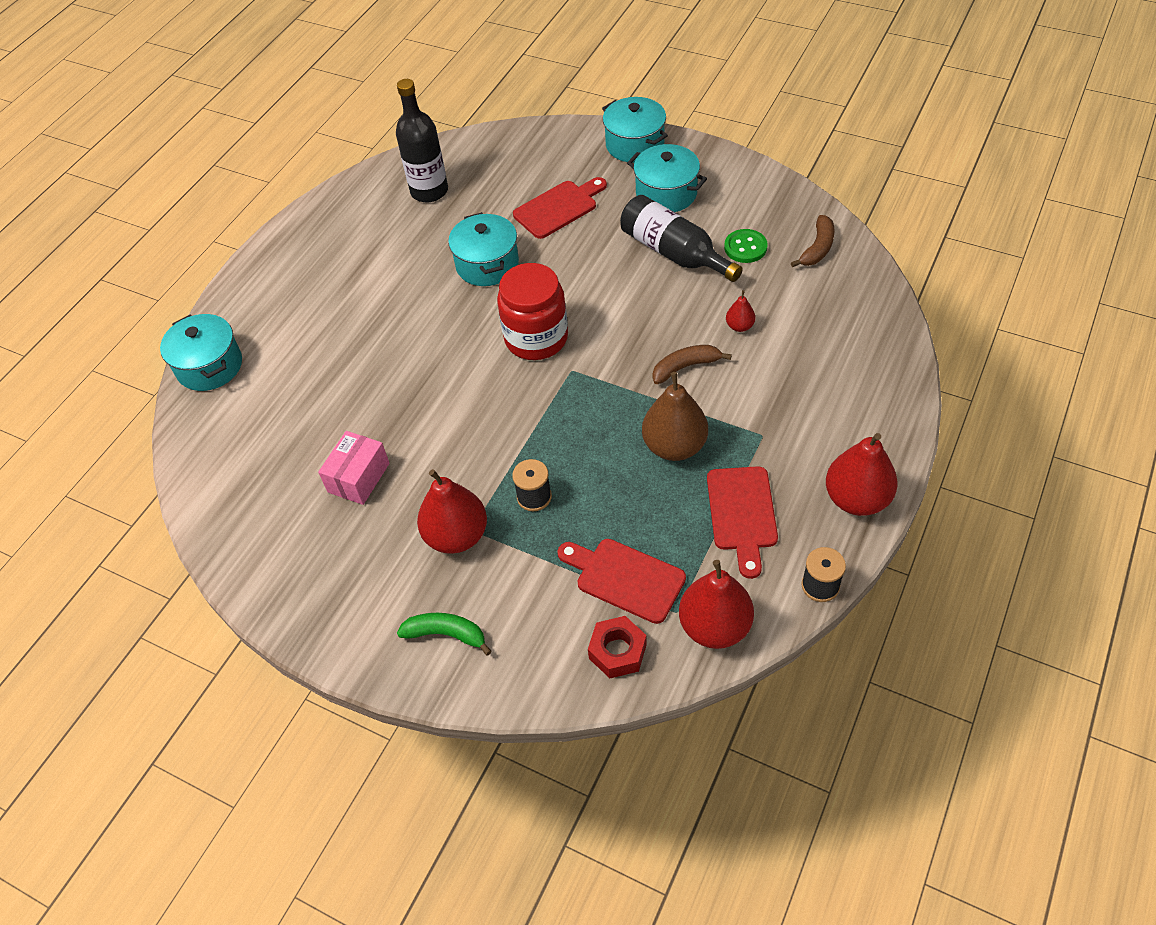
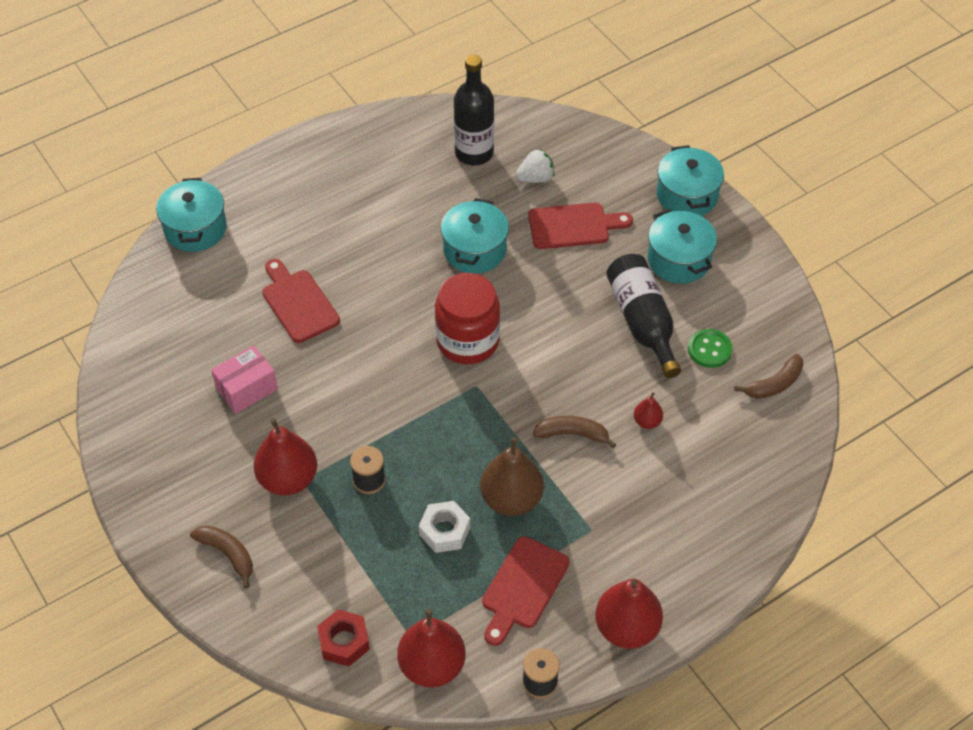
camera: 25 degrees right, 0 degrees up
(446, 634) = (228, 554): green banana -> brown banana
(498, 187) = (535, 178): none -> white strawberry
(625, 578) = (391, 587): red cutting board -> red cutting board (298, 303)
(636, 504) = (444, 531): none -> white nut

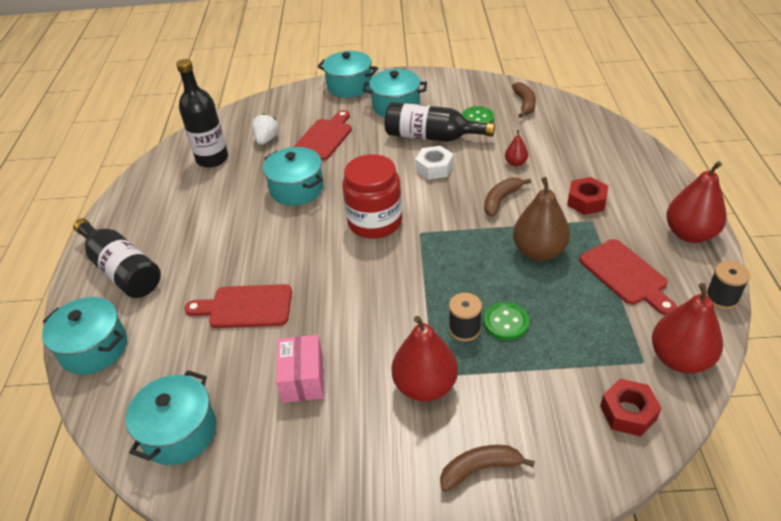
camera: 55 degrees left, 10 degrees down
(153, 338) = (179, 432): none -> turquoise pot
(286, 187) = (122, 270): none -> black bottle
(396, 509) = (506, 322): none -> green button
(444, 531) = (546, 300): white nut -> white nut (434, 168)
(621, 513) = (586, 201): none -> red nut

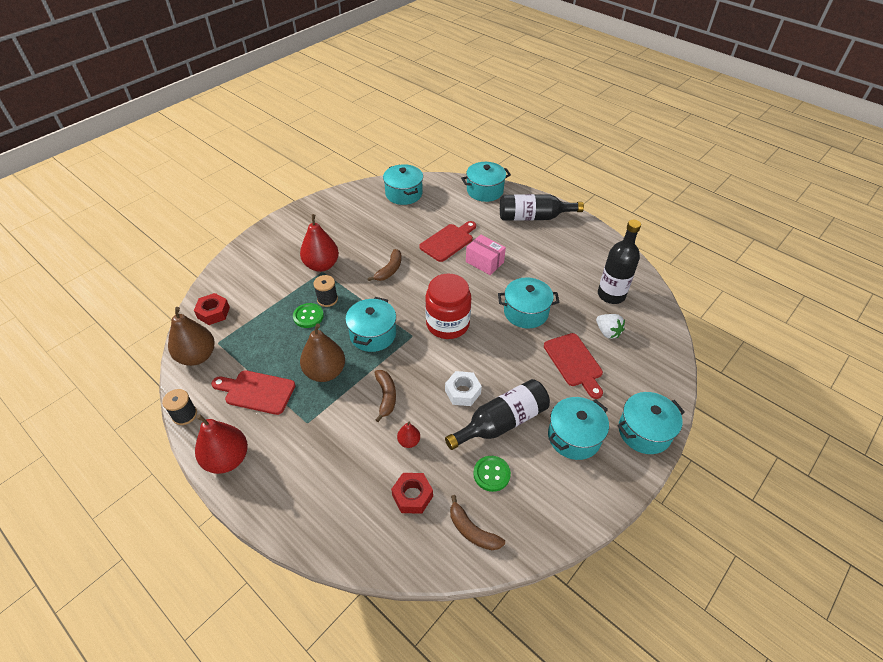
camera: 130 degrees right, 5 degrees up
(303, 378) = (380, 235): pink box -> pink box (484, 262)
(456, 257) = (373, 334): none -> turquoise pot
(480, 469) = (268, 253): brown banana -> brown banana (389, 270)
(586, 201) = (323, 439): red nut -> red nut (412, 496)
(680, 359) = (197, 356): red pear -> brown pear

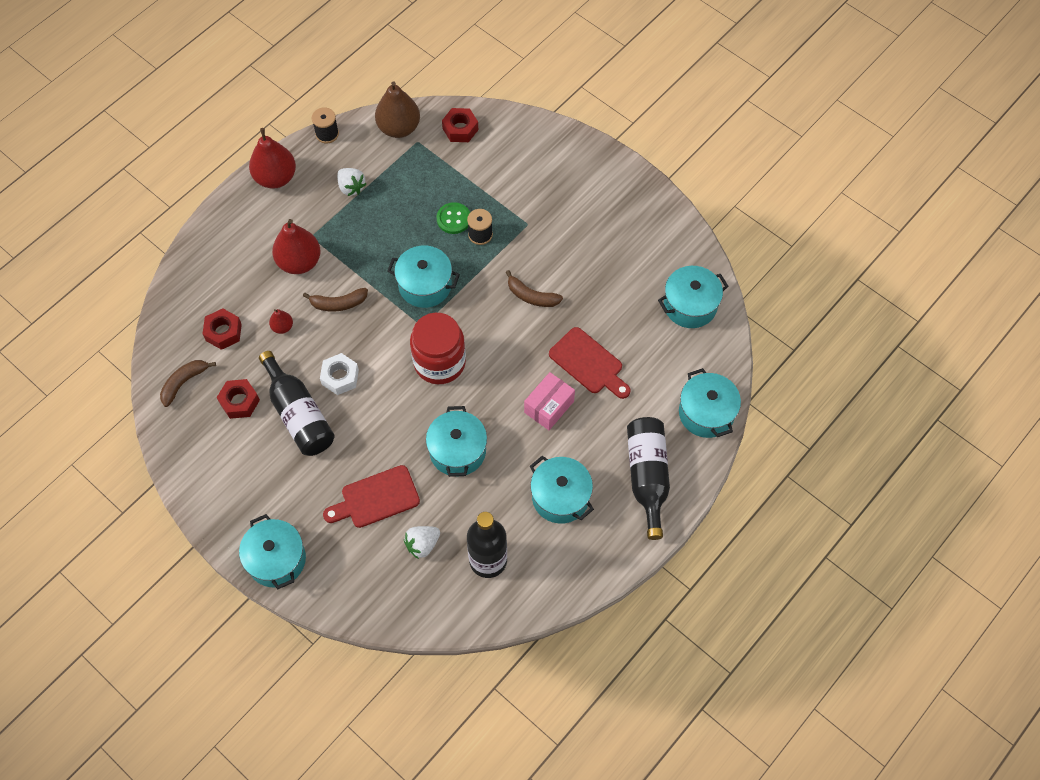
camera: 90 degrees right, 15 degrees up
(256, 391) = (351, 187): red cutting board -> white strawberry
(321, 265) = (538, 222): red pear -> red pear (299, 262)
(325, 372) = (373, 244): brown pear -> none
(491, 474) = (239, 401): green button -> red nut
(574, 437) = (275, 485): turquoise pot -> turquoise pot (560, 497)

